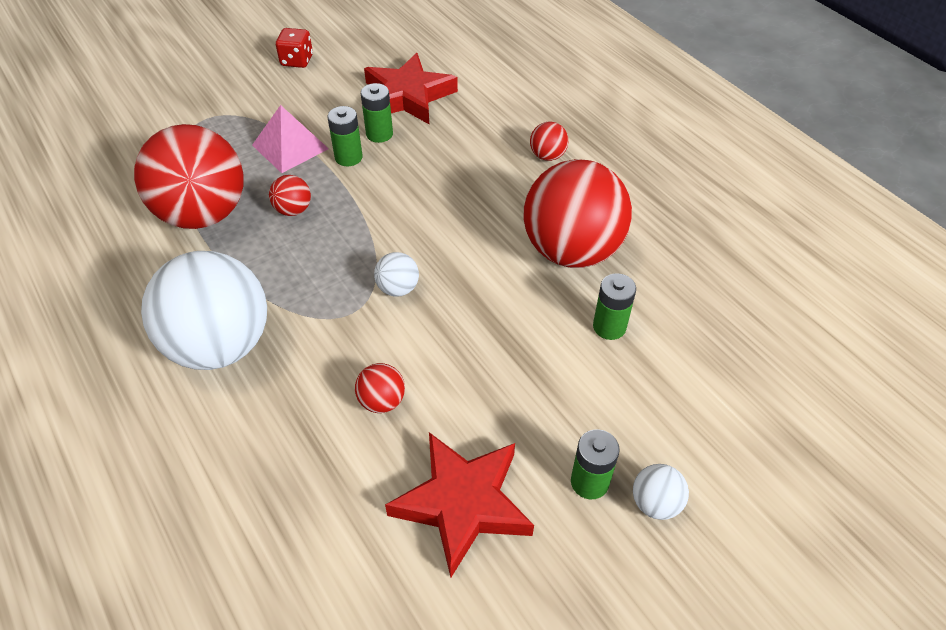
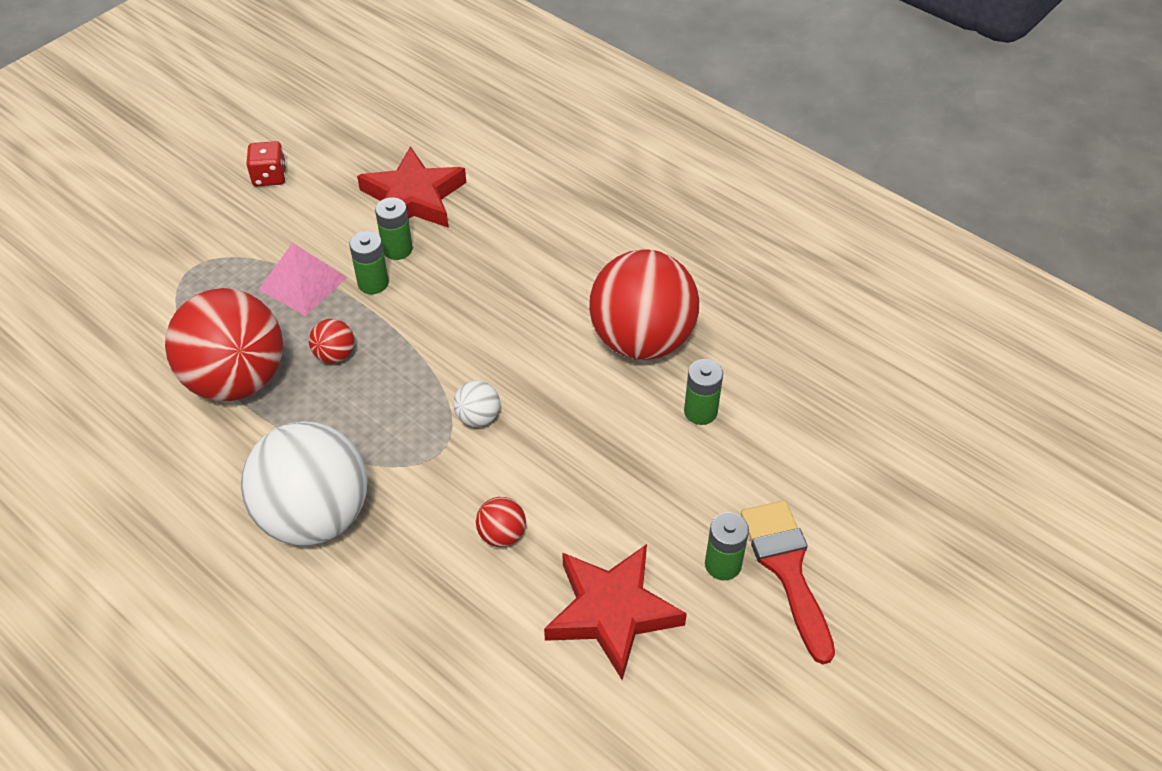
camera: 15 degrees left, 0 degrees up
(547, 156) = (586, 240): red ball -> none
(655, 503) = (787, 569): white ball -> red brush

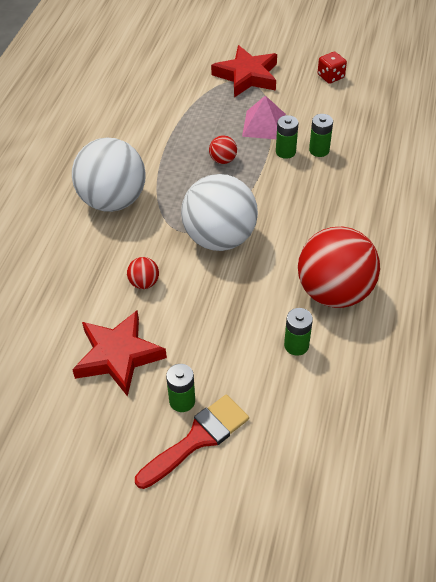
camera: 65 degrees right, 0 degrees up
(237, 380) = (181, 131): red ball -> none
(413, 198) = (365, 139): red star -> red star (247, 76)
(478, 417) = (219, 238): white ball -> white ball, size x2.44

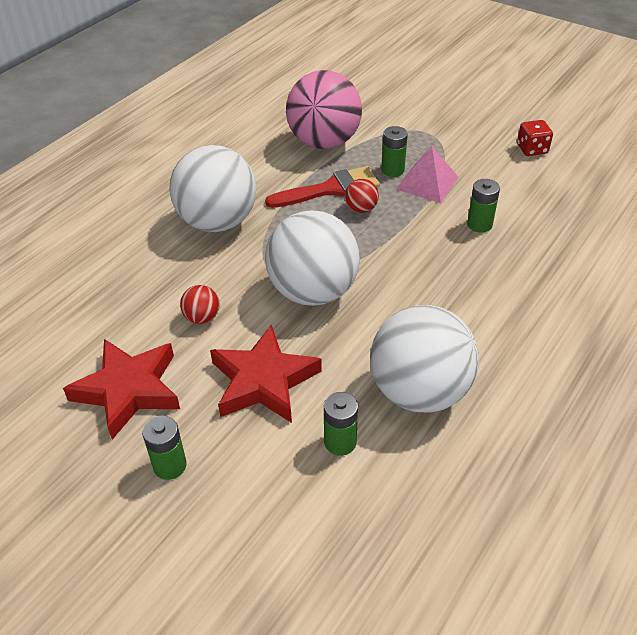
camera: 20 degrees right, 5 degrees down
(164, 109) = (324, 142): none -> pink ball
(198, 439) = (163, 518): red brush -> red brush (330, 189)
(247, 76) = (433, 129): red star -> red star (264, 381)
(285, 152) = (438, 217): green battery -> green battery (392, 170)
(334, 292) = (419, 391): red ball -> white ball

